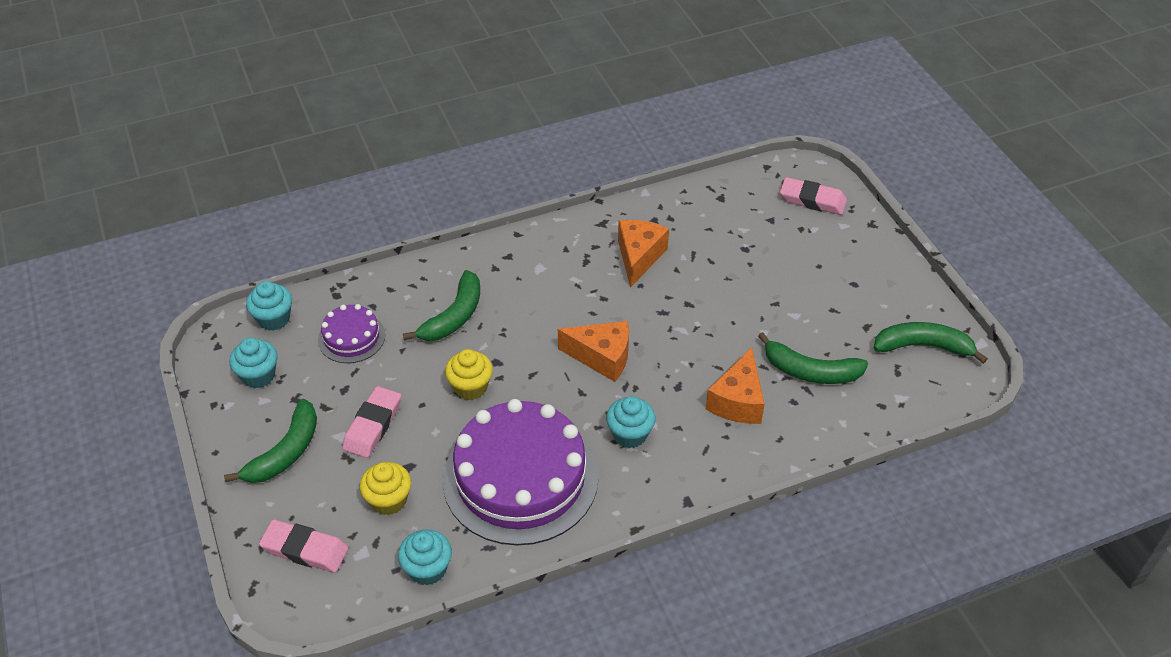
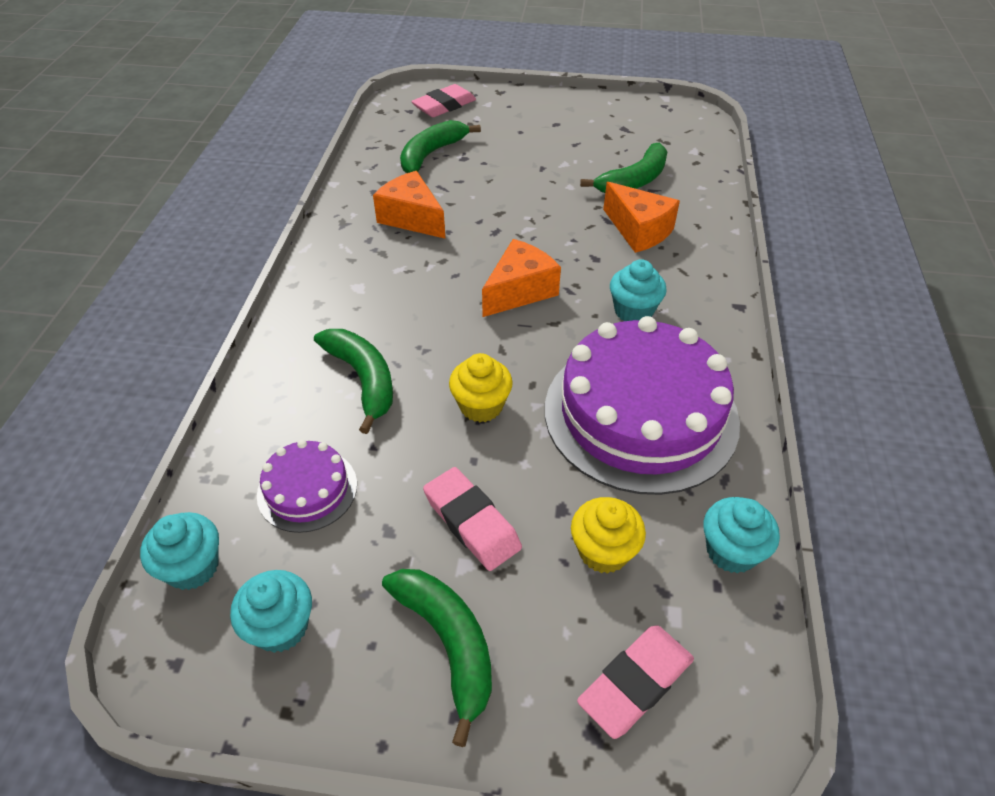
camera: 60 degrees left, 0 degrees up
(923, 346) = (649, 121): green banana -> green banana (431, 154)

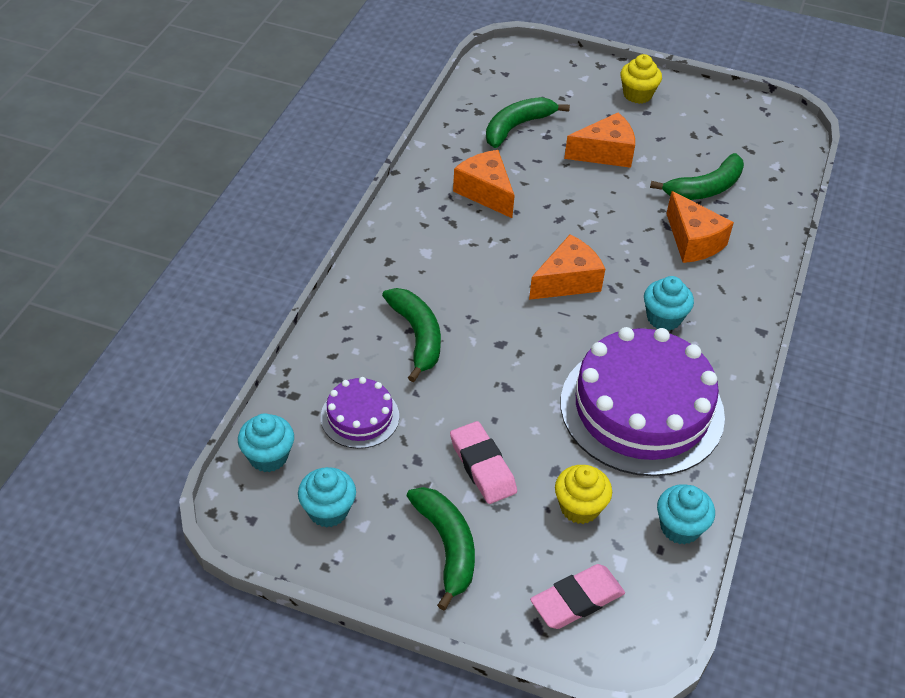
camera: 10 degrees right, 0 degrees up
(444, 106) = (541, 73): pink eraser -> none
(481, 406) = (510, 377): yellow cupcake -> yellow cupcake (637, 94)
(526, 164) = (605, 153): none -> orange cheese

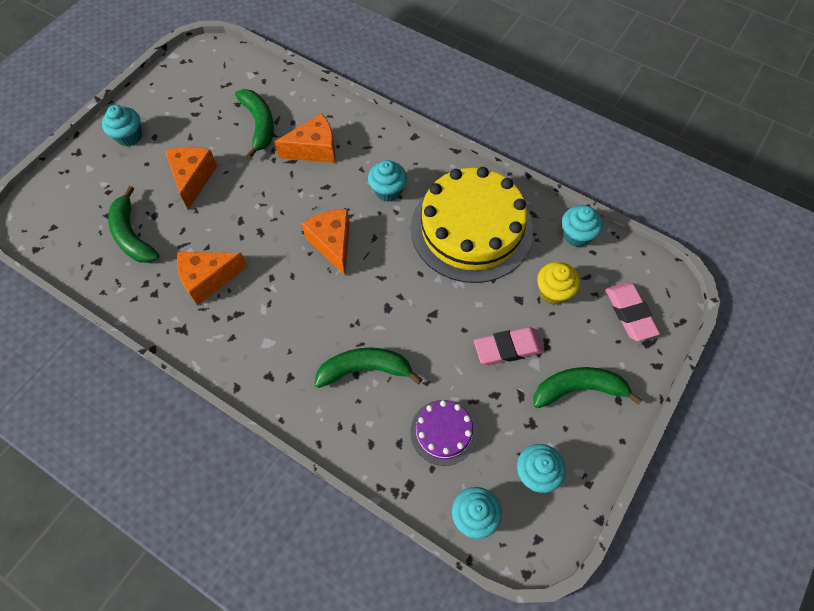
camera: 75 degrees left, 15 degrees up
(637, 94) = (129, 136): yellow cupcake -> turquoise cupcake
(642, 409) = (471, 229): purple cake -> yellow cake

